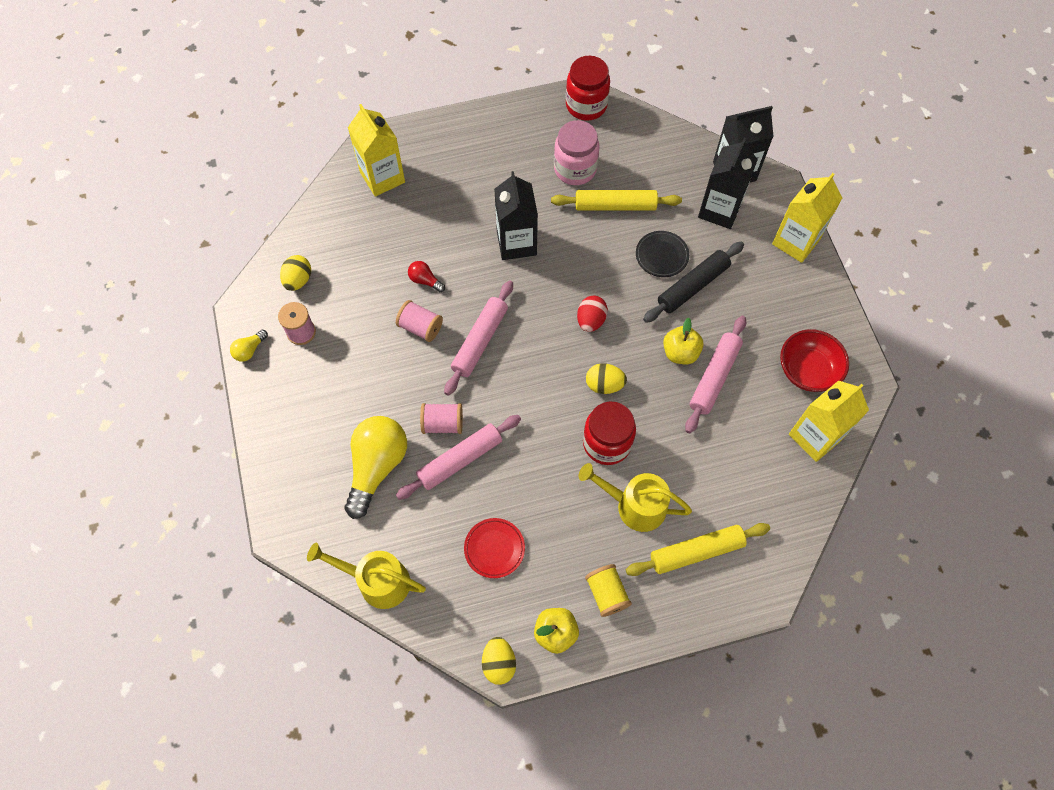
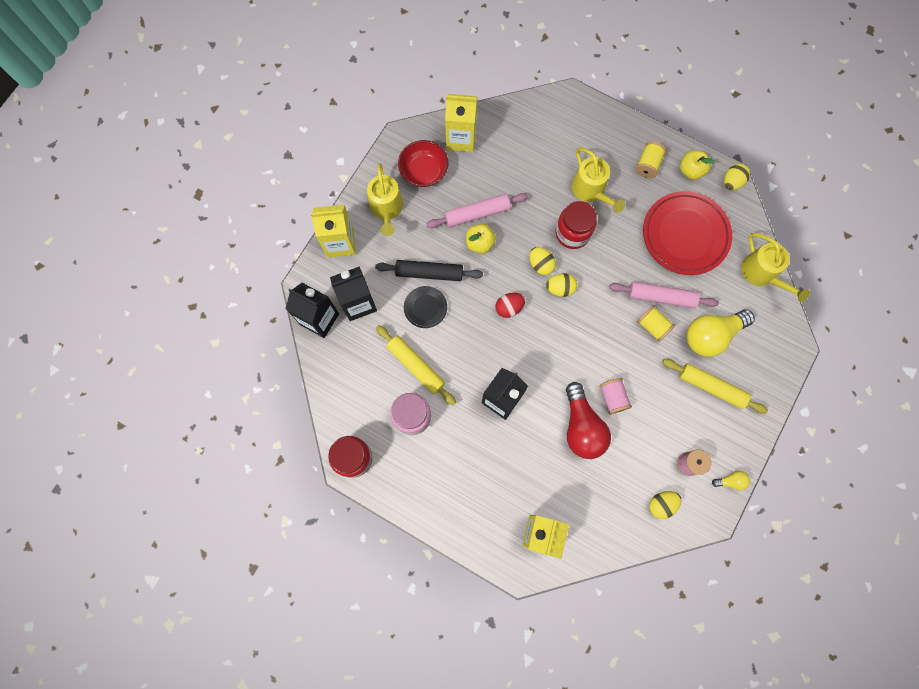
camera: 135 degrees left, 10 degrees up
(425, 280) = (582, 427): red light bulb -> red light bulb, size x2.26
(442, 424) = (652, 326): pink spool -> yellow spool
(479, 341) = (585, 356): pink rolling pin -> none
(494, 549) = (685, 235): red plate -> red plate, size x2.07
(563, 379) = (560, 288): none -> yellow egg
(696, 552) = (583, 143): yellow rolling pin -> yellow rolling pin (711, 387)
(795, 305) = (387, 209): none -> yellow watering can

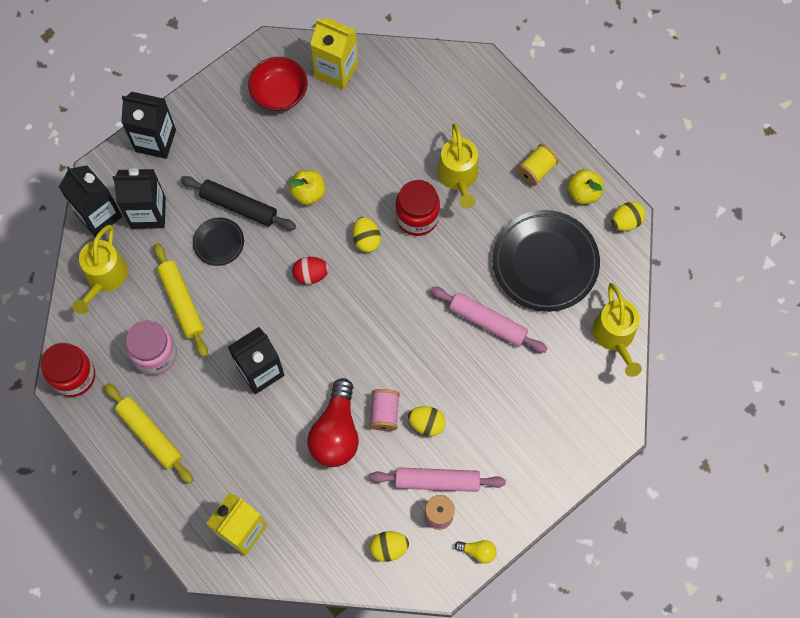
camera: 20 degrees right, 5 degrees down
(340, 243) = (155, 140): yellow carton -> black carton
(387, 209) = (221, 121): yellow watering can -> yellow watering can (104, 278)
(477, 213) = (319, 159): pink rolling pin -> pink rolling pin (437, 481)
(560, 288) = (377, 273): yellow egg -> yellow egg (426, 424)
(652, 326) = (463, 350): yellow spool -> none
(685, 235) = (545, 263): red plate -> black plate
(711, 335) = (526, 384): yellow light bulb -> none
(711, 387) = (501, 441): yellow rolling pin -> yellow rolling pin (150, 435)

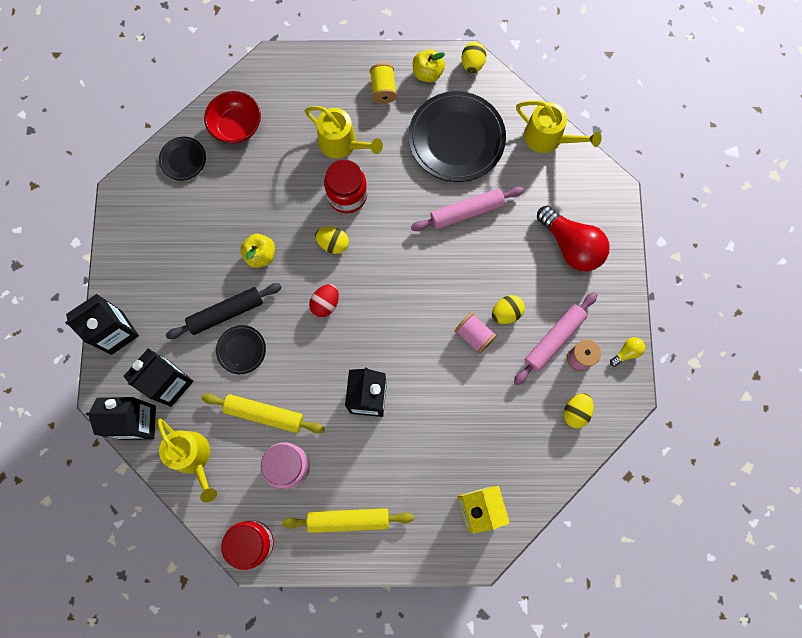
camera: 50 degrees left, 5 degrees up
(279, 93) = (163, 213): red bowl -> red bowl (236, 126)
(336, 70) = (183, 160): yellow carton -> black plate
(336, 432) = (460, 381): red light bulb -> red light bulb (571, 246)

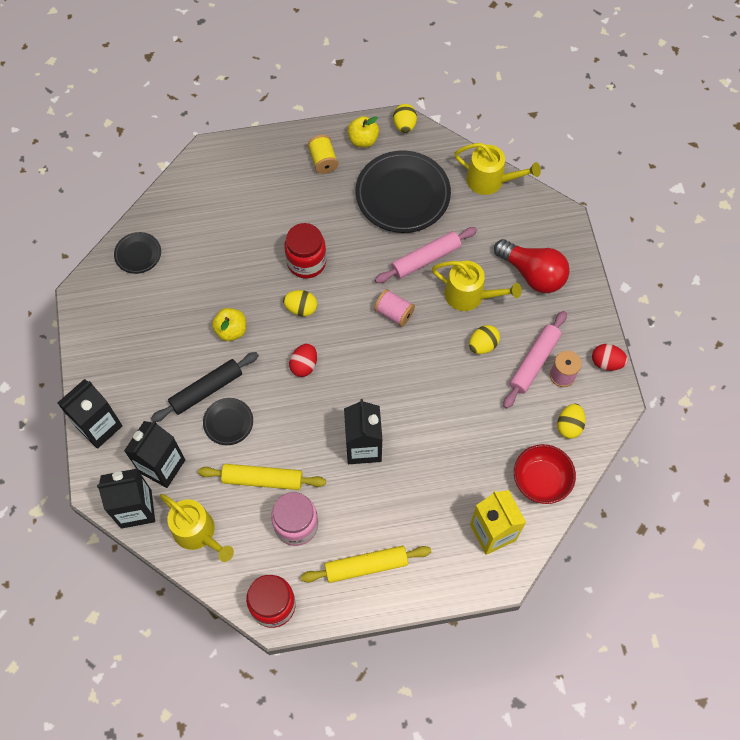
camera: 10 degrees left, 10 degrees down
(236, 126) = (186, 216): red bowl -> red bowl (541, 480)
(342, 144) = (293, 216): yellow watering can -> yellow watering can (470, 296)
(474, 335) = (456, 371): pink spool -> pink spool (394, 313)
(626, 352) = (606, 362): yellow light bulb -> red egg

